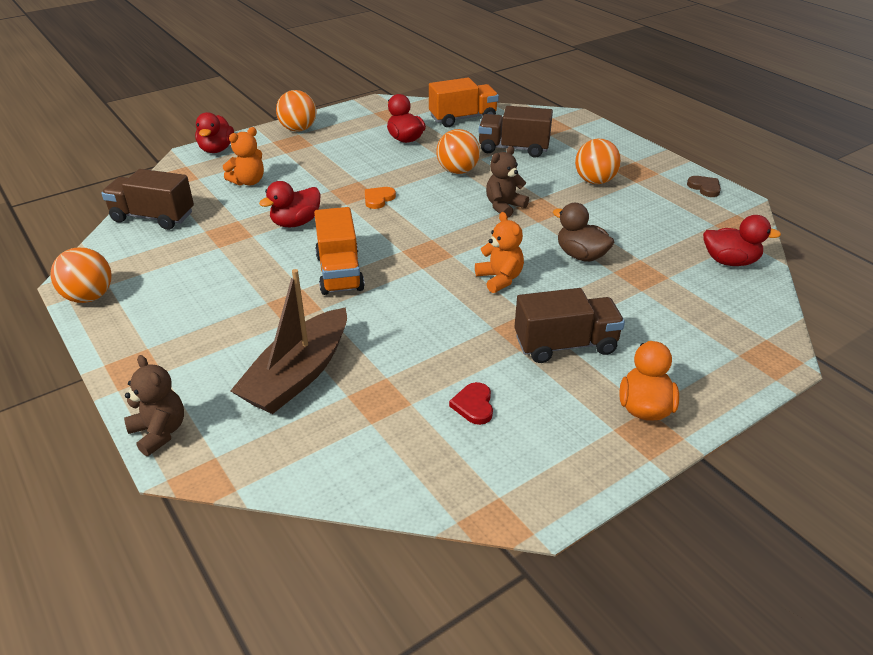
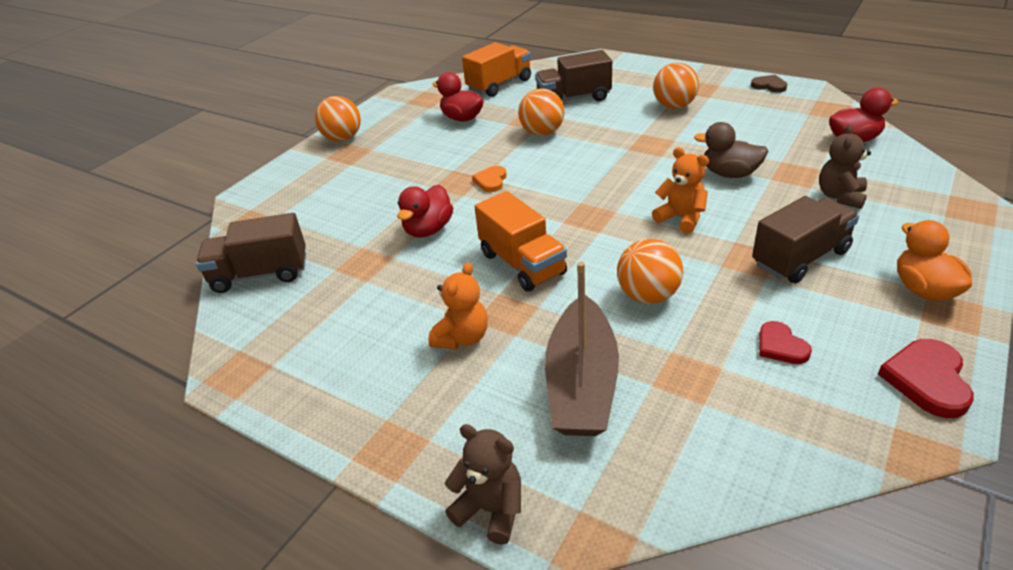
camera: 20 degrees left, 0 degrees up
(89, 297) = (262, 387): orange ball -> orange ball (648, 296)
(216, 149) = (270, 183): red duck -> none
(248, 182) = (337, 204): orange teddy bear -> orange teddy bear (462, 338)
(504, 206) = (617, 152): brown teddy bear -> brown teddy bear (840, 196)
(564, 475) = (927, 380): none -> red heart

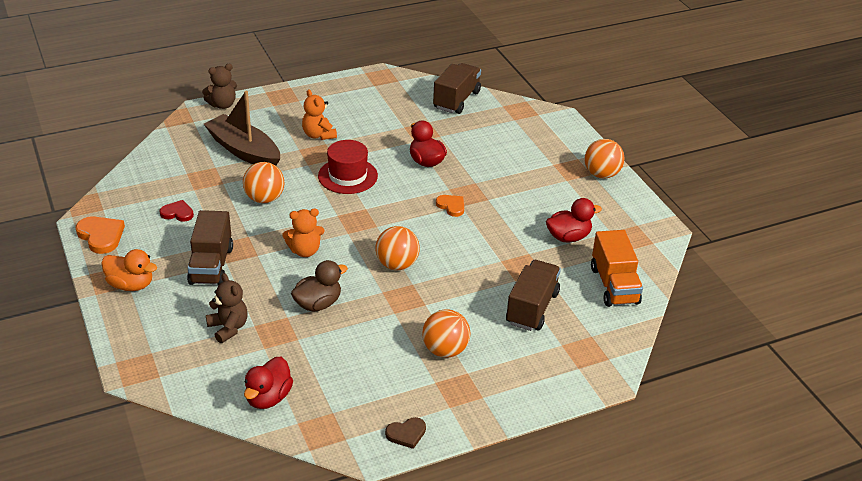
camera: 120 degrees right, 0 degrees up
(522, 264) = (348, 176): orange truck -> red hat
(542, 133) = (491, 260): orange ball -> orange ball (397, 264)
(927, 380) = (101, 236): red heart -> orange heart

